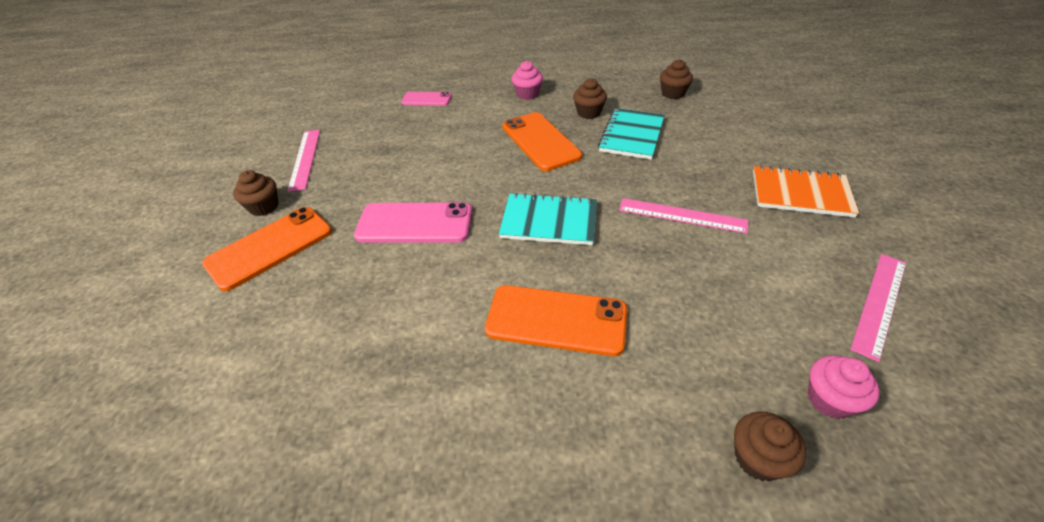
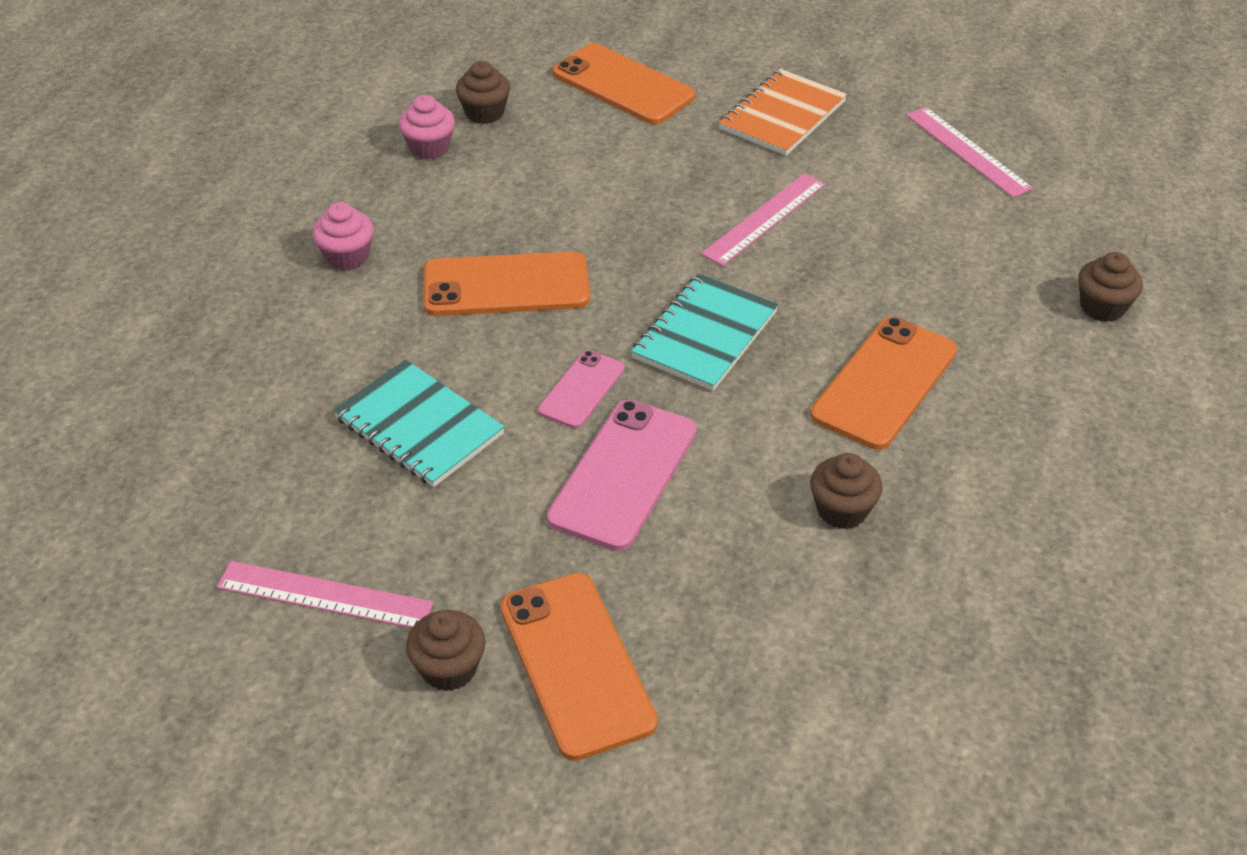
camera: 70 degrees left, 0 degrees up
(426, 99) = (246, 386): pink phone -> pink phone (582, 390)
(588, 113) = (466, 211): brown cupcake -> brown cupcake (842, 510)
(631, 135) = (562, 193): turquoise notebook -> turquoise notebook (419, 426)
(752, 126) = (623, 85): none -> orange phone
(830, 399) = (1060, 237): pink cupcake -> pink cupcake (429, 148)

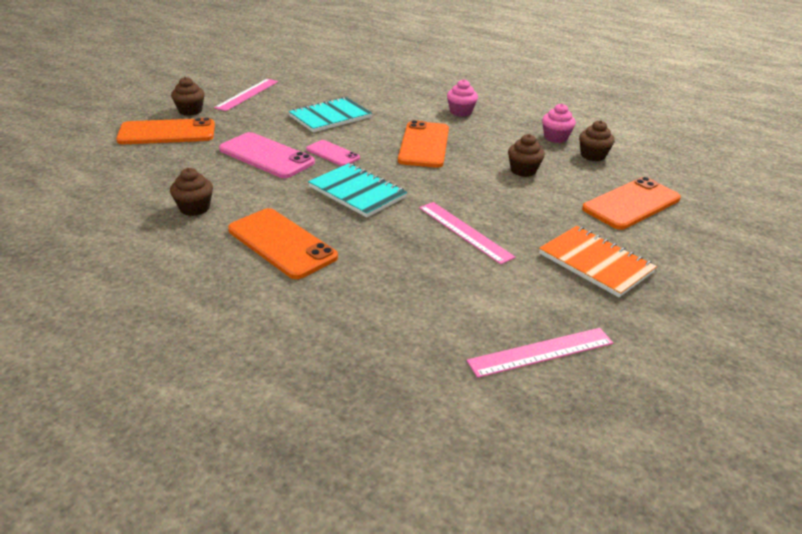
camera: 100 degrees right, 10 degrees down
(1102, 307) = (303, 369): brown cupcake -> brown cupcake (523, 170)

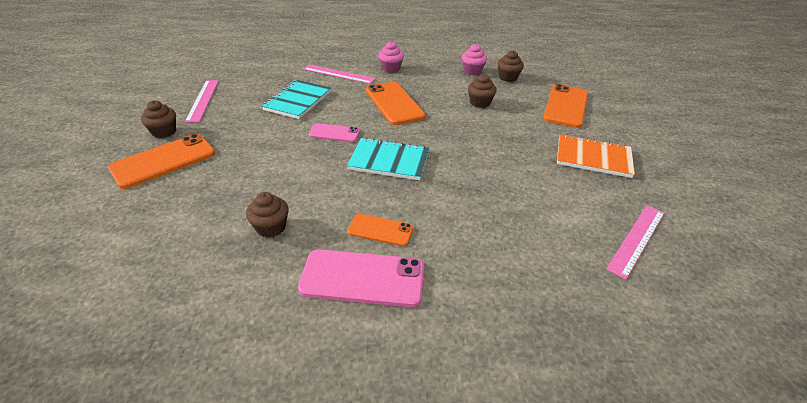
camera: 30 degrees left, 5 degrees up
(266, 156) = (282, 153): pink phone -> pink phone (362, 278)
(281, 243) = (380, 230): orange phone -> orange phone, size x0.58
(464, 231) = (495, 165): pink ruler -> pink ruler (338, 74)

